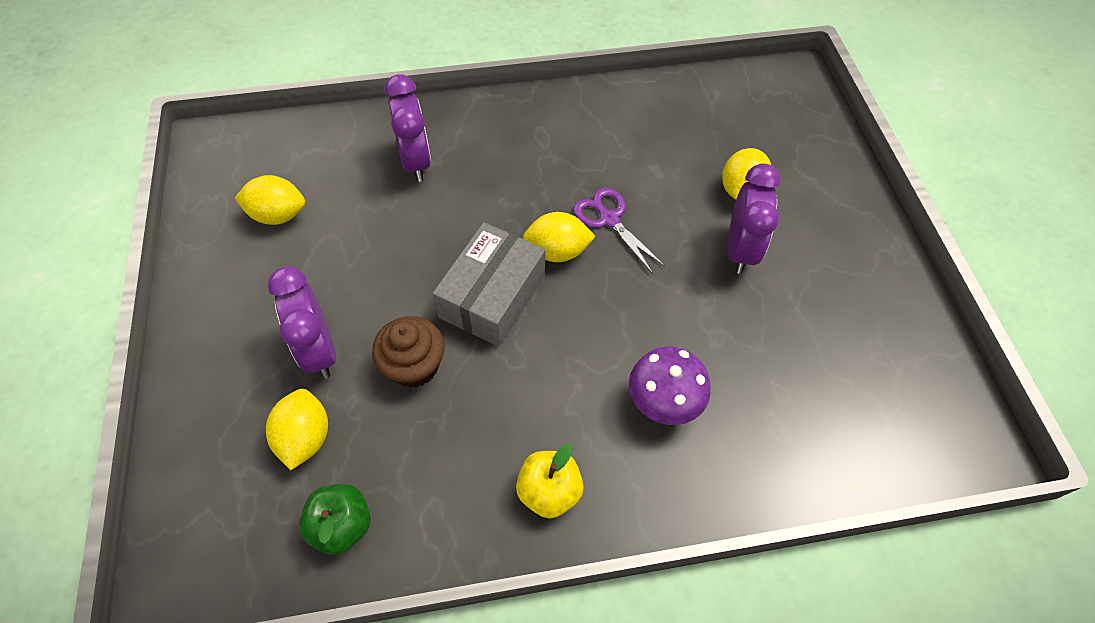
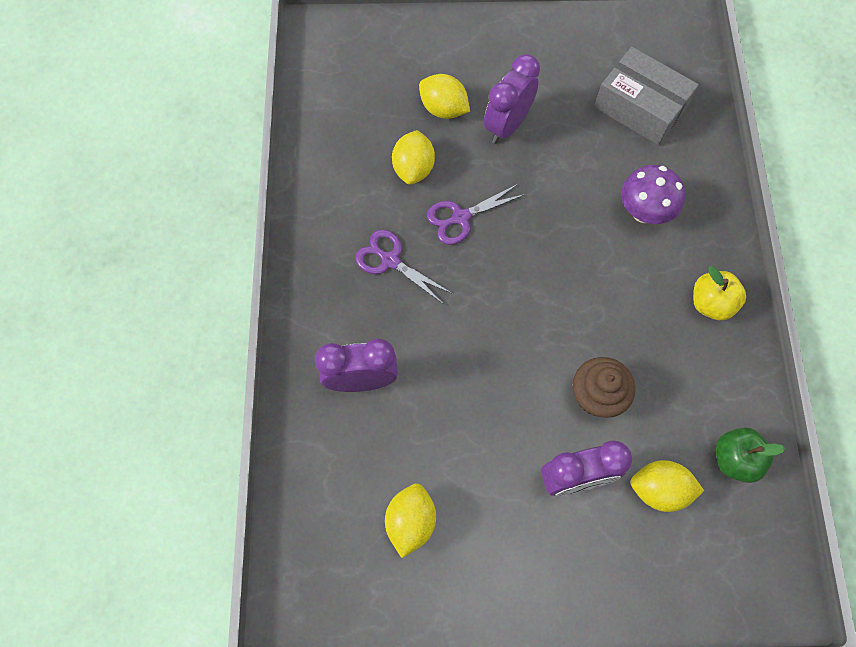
camera: 80 degrees left, 10 degrees up
(492, 296) = (532, 325): grey box -> grey box (640, 107)
(546, 167) = (390, 260): none -> purple scissors
(557, 251) = (491, 265): yellow lemon -> yellow lemon (413, 168)
(740, 250) = (507, 125): purple clock -> purple clock turned 75 degrees counterclockwise

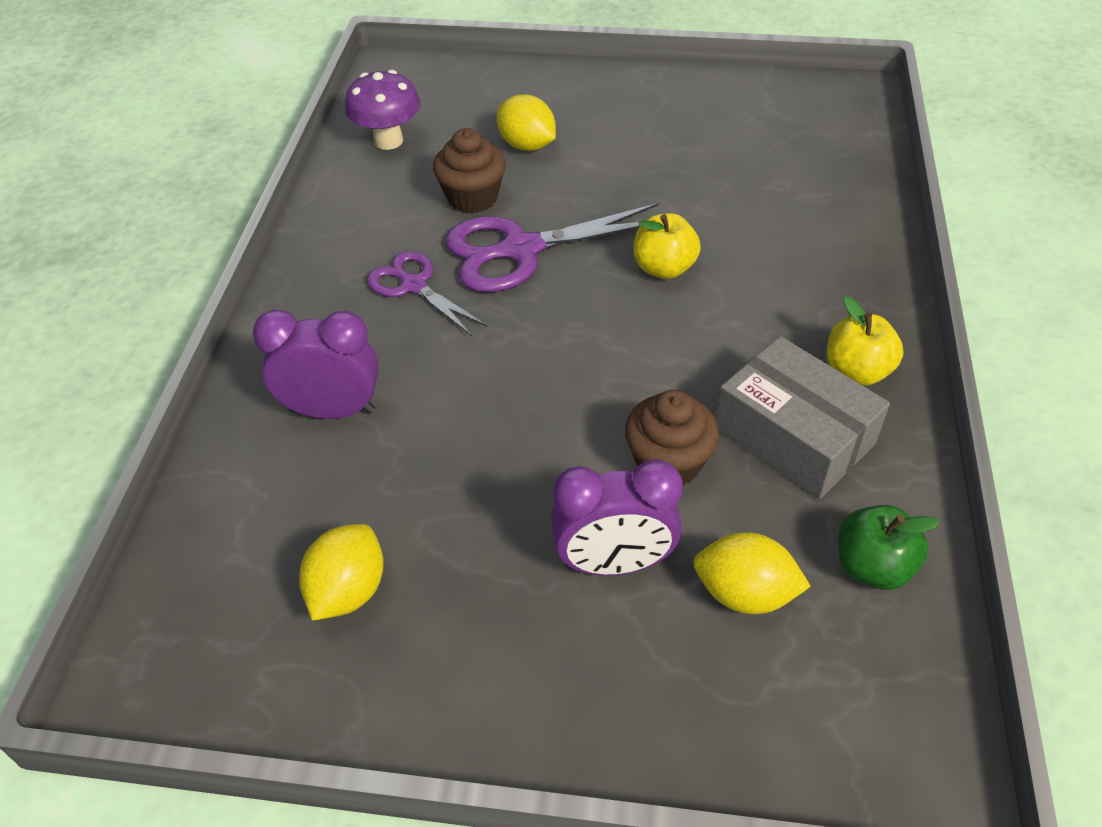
camera: 10 degrees right, 20 degrees down
(413, 168) = (472, 198): yellow lemon -> brown cupcake
(460, 218) = (520, 250): purple scissors -> purple scissors, size x1.64
(507, 125) = (605, 166): purple clock -> none
(567, 224) = (664, 268): none -> yellow apple
(640, 107) = (784, 161): grey box -> grey box (794, 435)
(643, 212) = (772, 264): purple mushroom -> purple mushroom (388, 141)

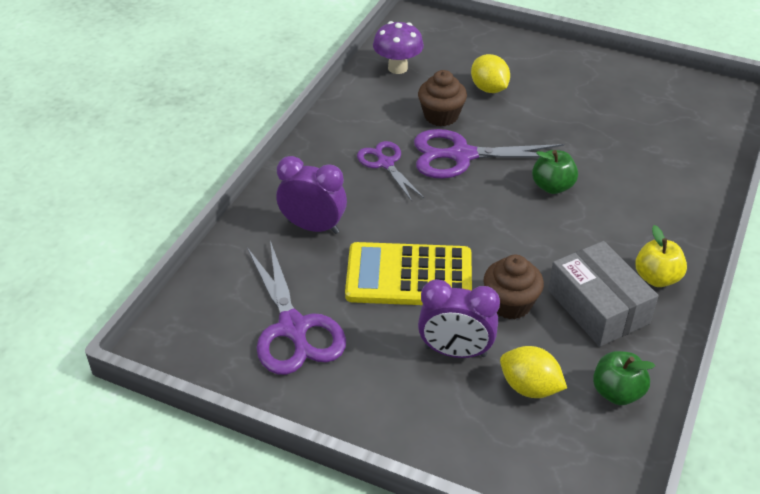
camera: 15 degrees right, 5 degrees down
(348, 591) = (293, 328): yellow lemon -> purple scissors
(503, 455) = (409, 276): none -> yellow calculator
(664, 268) = (552, 186): yellow apple -> green apple

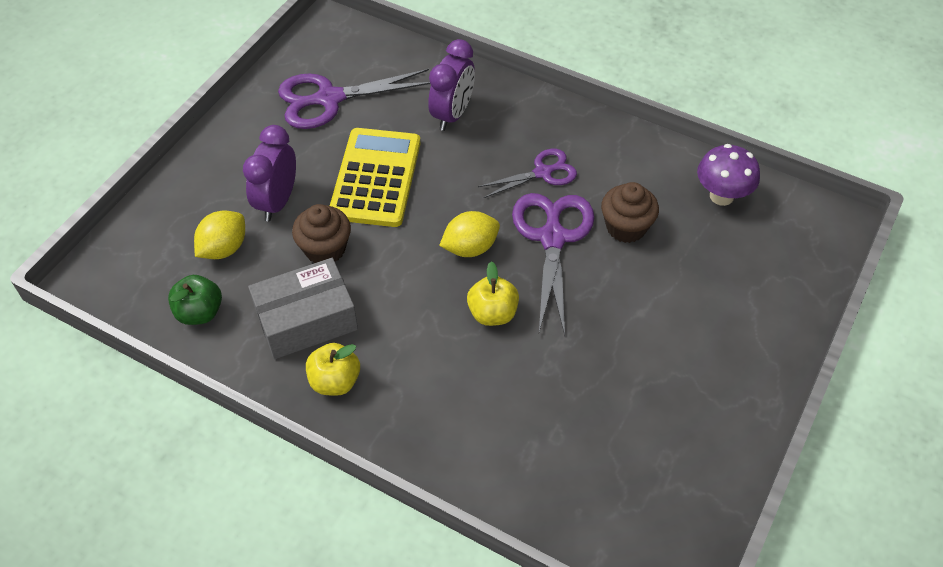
camera: 95 degrees right, 10 degrees up
(489, 89) = (682, 280): yellow lemon -> yellow lemon (470, 248)
(552, 186) = (492, 313): green apple -> yellow apple

